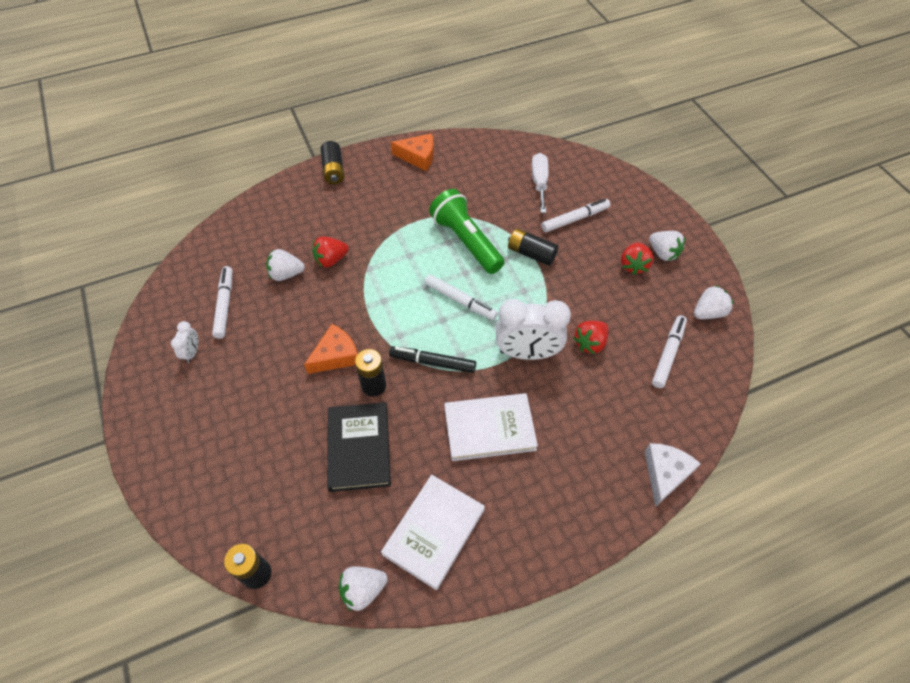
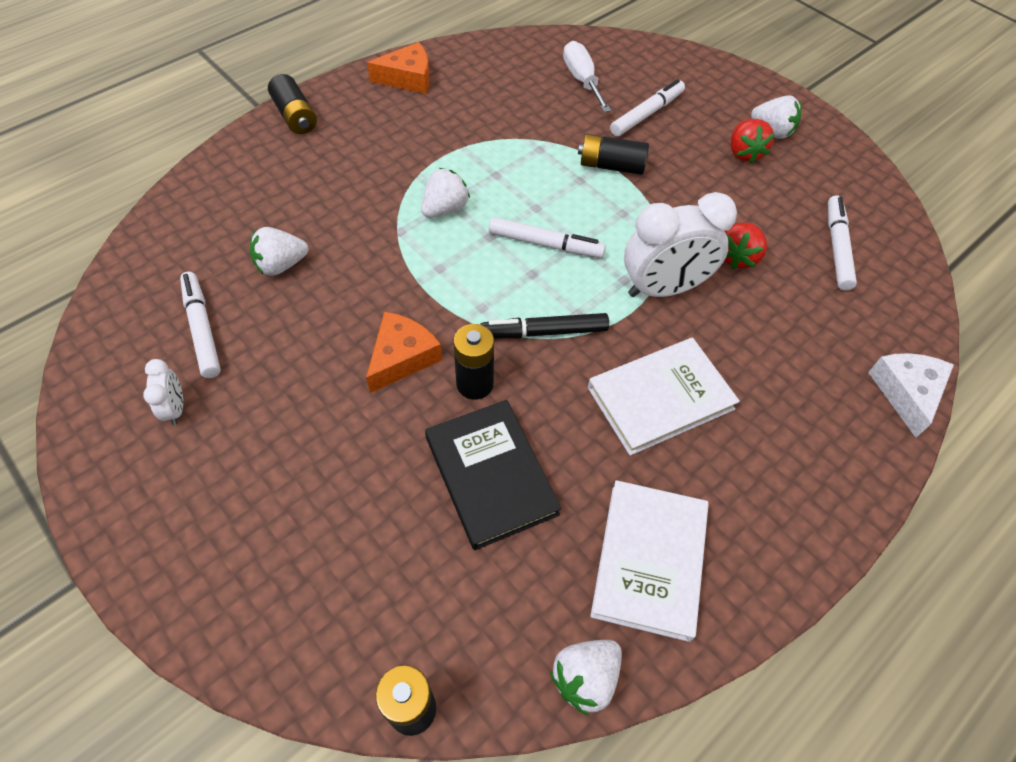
camera: 20 degrees left, 0 degrees up
(331, 260) = (340, 232): red strawberry -> none
(466, 241) = (519, 169): green flashlight -> none
(708, 312) = (858, 188): white strawberry -> white strawberry (445, 209)

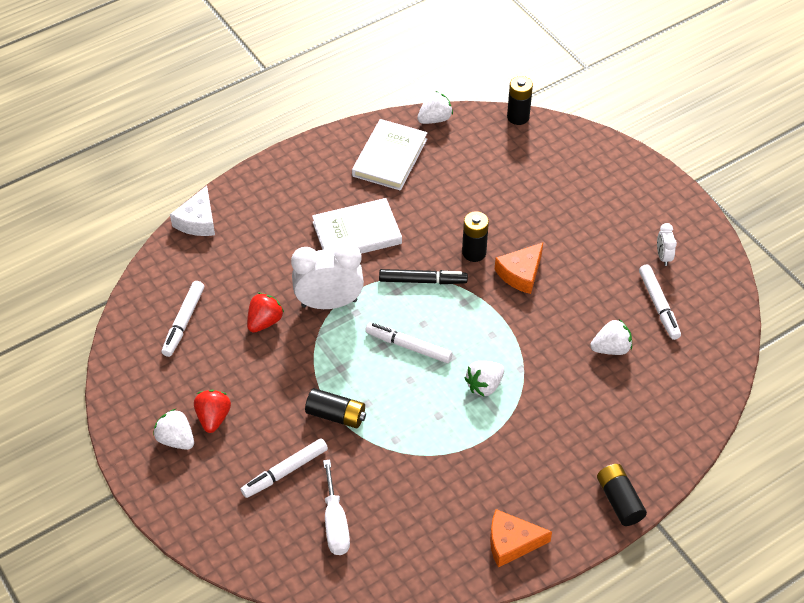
camera: 170 degrees left, 5 degrees down
(490, 475) = (470, 203): black book -> none

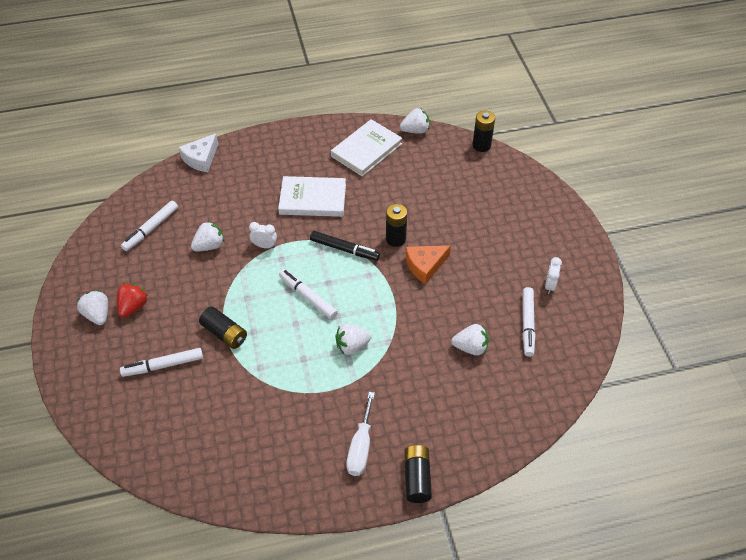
camera: 20 degrees right, 0 degrees up
(264, 322) = (209, 246): red strawberry -> white strawberry
(329, 303) = (264, 246): white clock -> white clock, size x0.47
(335, 523) = (179, 419): white screwdriver -> white screwdriver (361, 447)
(511, 542) = (309, 483): orange cheese -> none

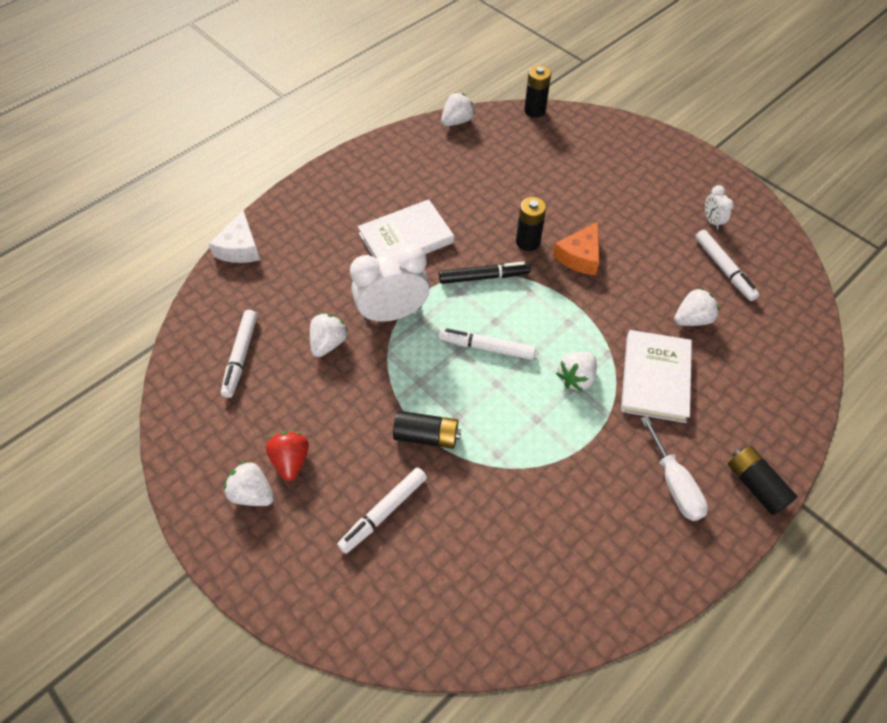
camera: 30 degrees left, 5 degrees up
(264, 246) = (393, 313): white clock -> white clock, size x2.15
(366, 150) = (422, 162): white book -> white book (655, 378)

